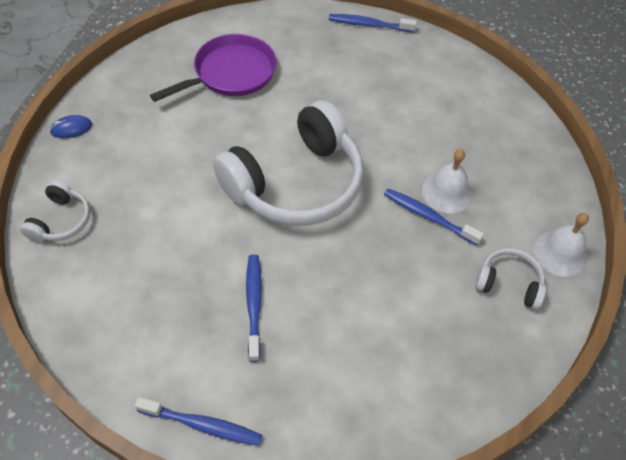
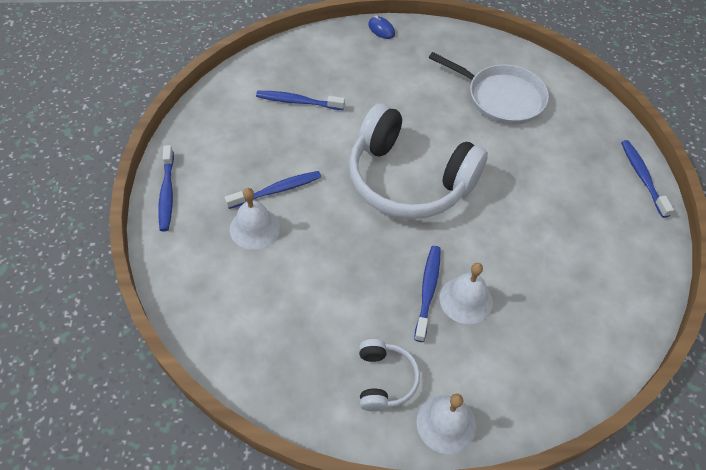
camera: 70 degrees right, 0 degrees up
(61, 221) = (297, 57): white headphones -> none
(134, 243) = (298, 102): none -> blue toothbrush
(231, 73) = (501, 98): purple pan -> white pan
(296, 342) = (254, 228): none -> white bell

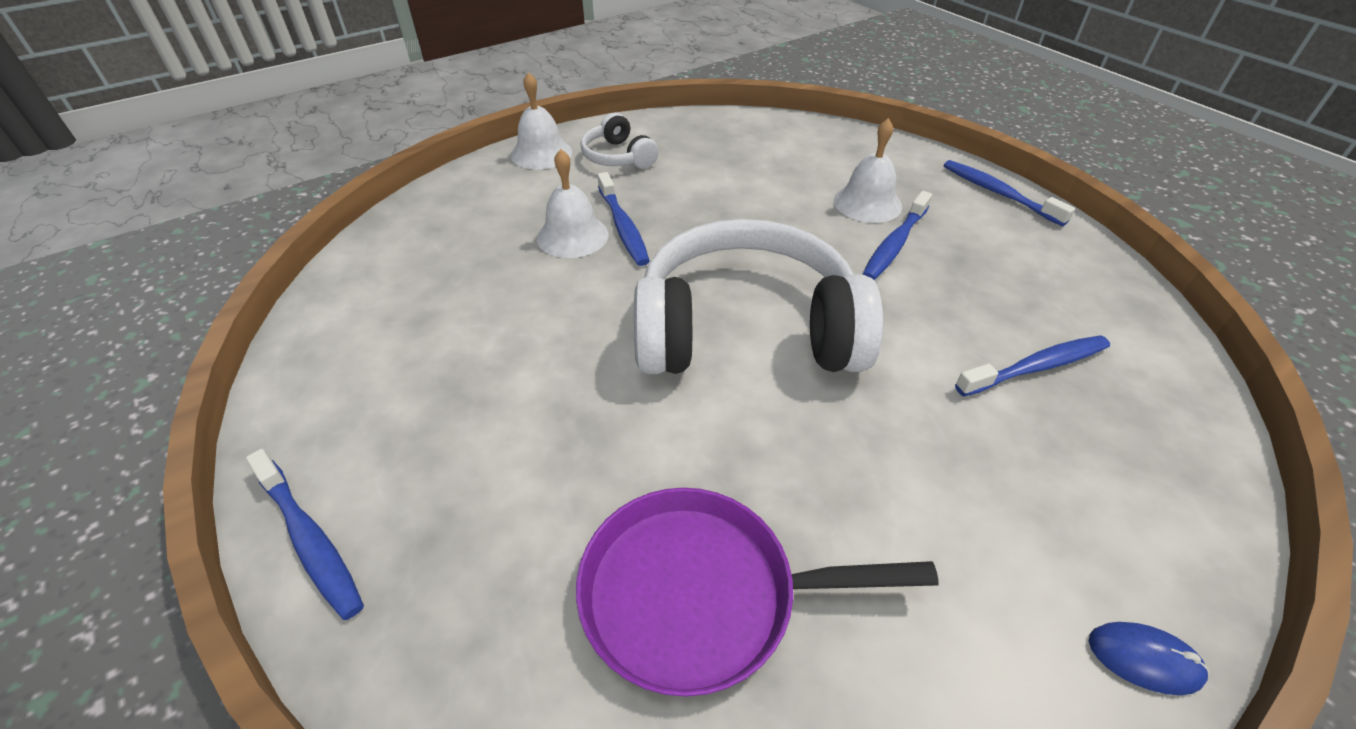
camera: 150 degrees right, 10 degrees down
(501, 98) = (699, 594): white pan -> purple pan

